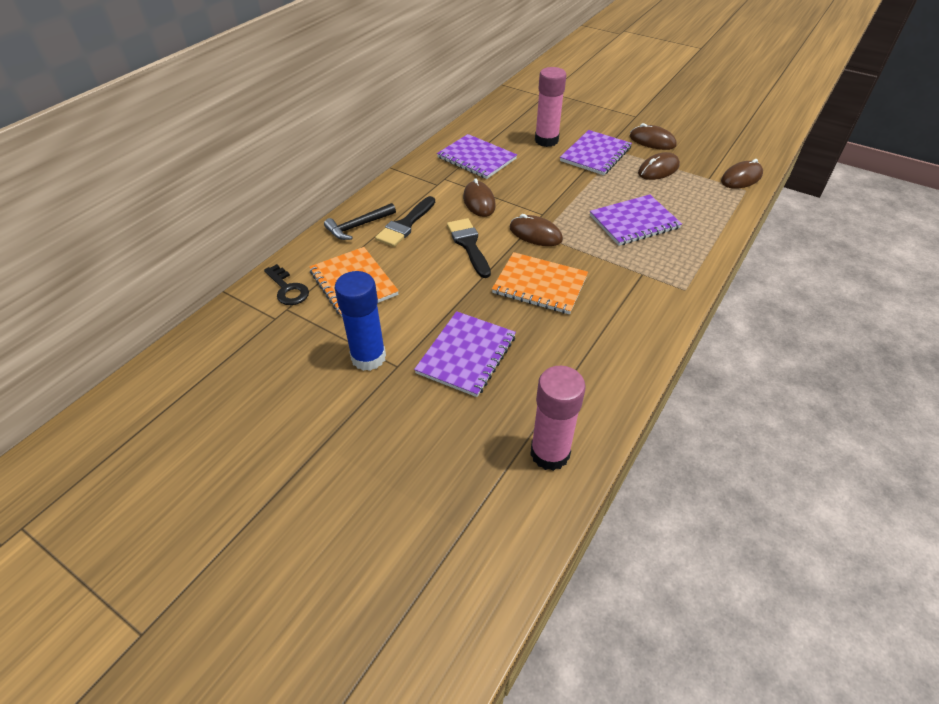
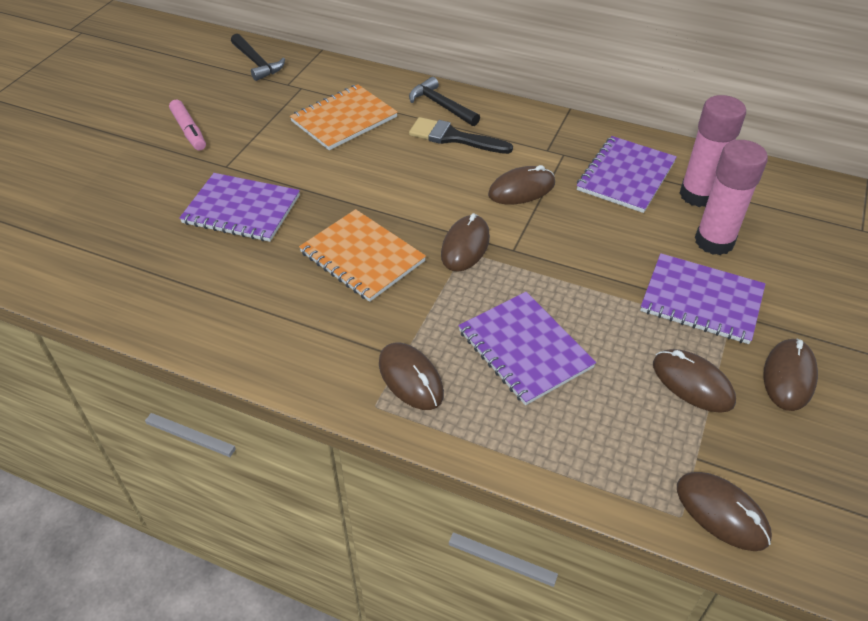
camera: 80 degrees right, 0 degrees up
(220, 340) = (257, 63): none -> black hammer
(288, 289) = (329, 82): black key -> none
(325, 396) = (189, 131): none -> pink marker
(368, 357) = (237, 147): blue glue stick -> none
(468, 245) = (427, 190): black brush -> none
(540, 285) = (362, 257): orange notebook -> orange notebook turned 60 degrees counterclockwise
(550, 453) = (106, 280): pink glue stick -> pink glue stick (697, 195)
(661, 271) = (410, 378): none -> brown mouse

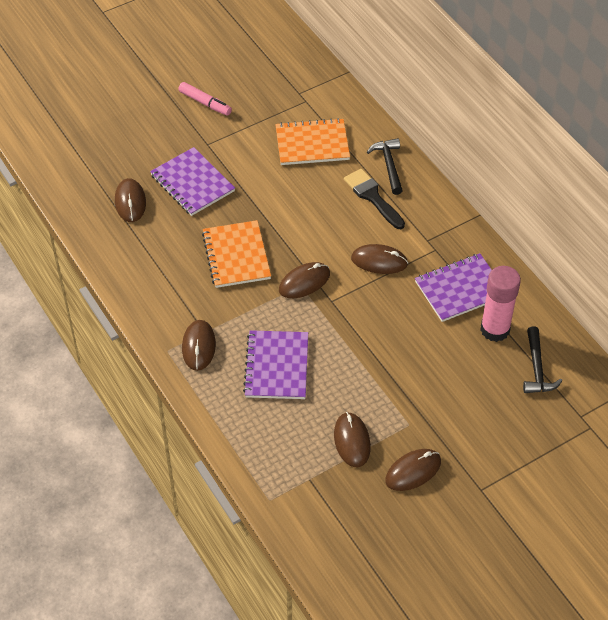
camera: 35 degrees right, 5 degrees up
(189, 131) = (205, 103): pink marker -> pink marker turned 60 degrees counterclockwise
(257, 63) = (293, 63): black hammer -> black hammer (537, 368)
(701, 300) = (413, 399): purple notebook -> none
(714, 241) = (467, 367): pink glue stick -> none
(722, 512) = (292, 511): brown mouse -> brown mouse (130, 202)

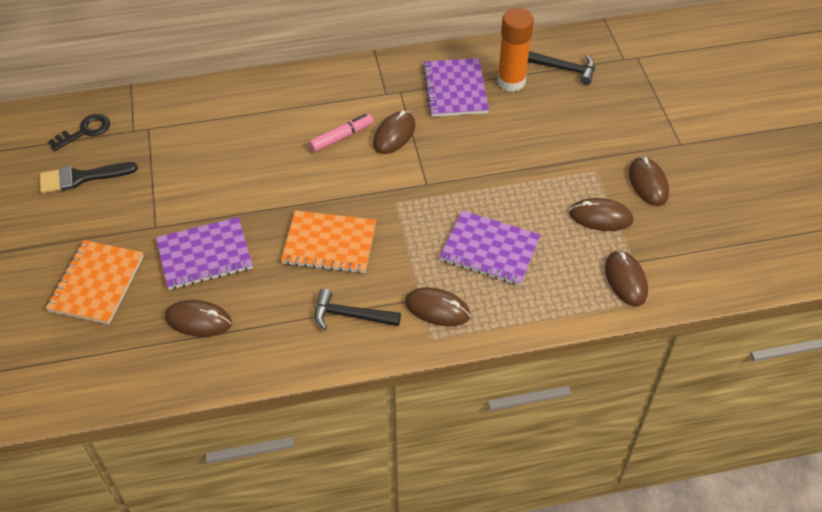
camera: 70 degrees left, 0 degrees up
(205, 103) = (92, 212): pink marker -> pink marker (341, 137)
(284, 66) = (85, 131): none -> black key
(304, 282) = (392, 198): brown mouse -> brown mouse (625, 280)
(312, 144) = (211, 140): orange notebook -> orange notebook (96, 283)
(372, 197) = (310, 116): black brush -> black brush (81, 178)
(389, 165) = (277, 92): black hammer -> black hammer (350, 315)
(495, 329) = (511, 81): pink glue stick -> orange glue stick

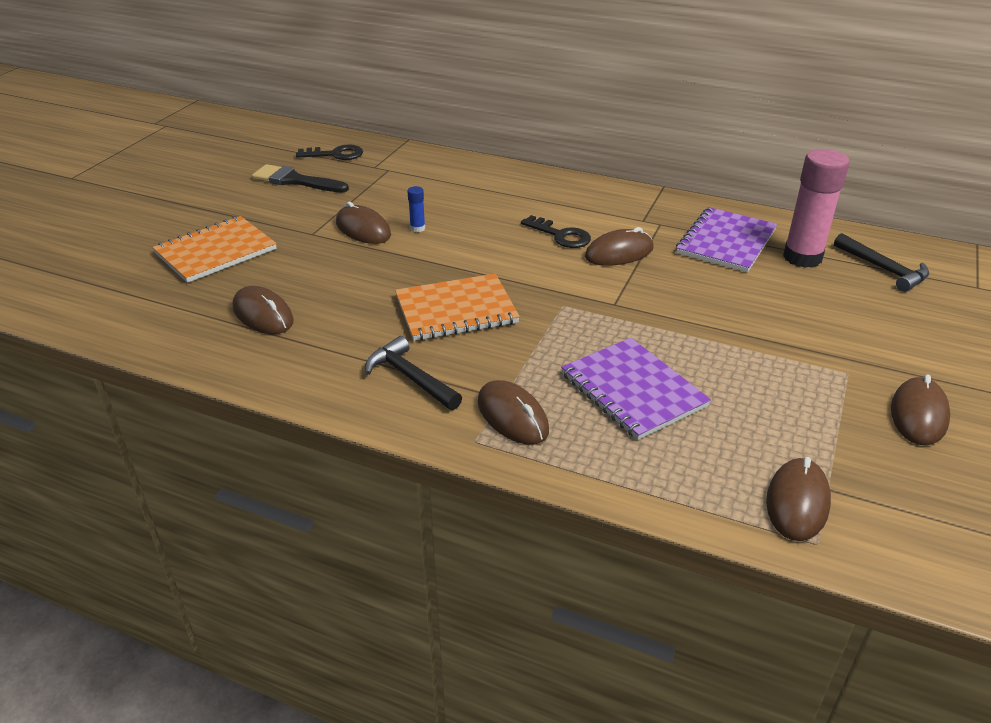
camera: 35 degrees right, 15 degrees down
(205, 255) = (329, 270): purple notebook -> none
(232, 181) = (417, 228): none -> blue glue stick
(329, 244) = (456, 310): orange notebook -> orange notebook turned 60 degrees counterclockwise
(341, 137) = (560, 235): pink marker -> black key
(511, 81) = (802, 257): orange glue stick -> pink glue stick
(600, 217) = (816, 420): brown mouse -> brown mouse (363, 229)

